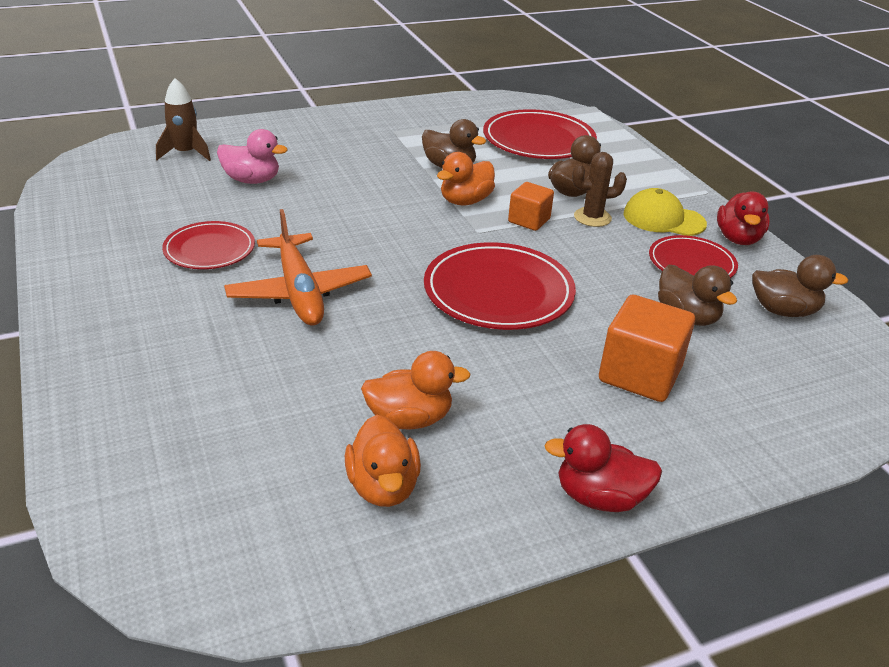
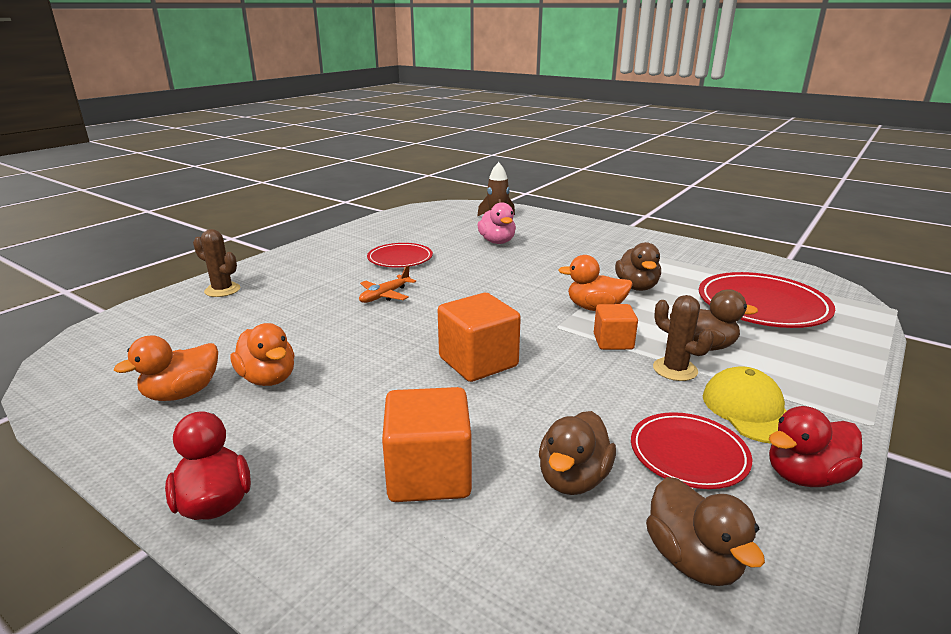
camera: 60 degrees right, 10 degrees down
(118, 402) = (222, 290): none -> brown cactus
(299, 291) = (385, 295): orange plane -> orange plane, size x0.55
(498, 292) = (478, 362): red plate -> orange cube

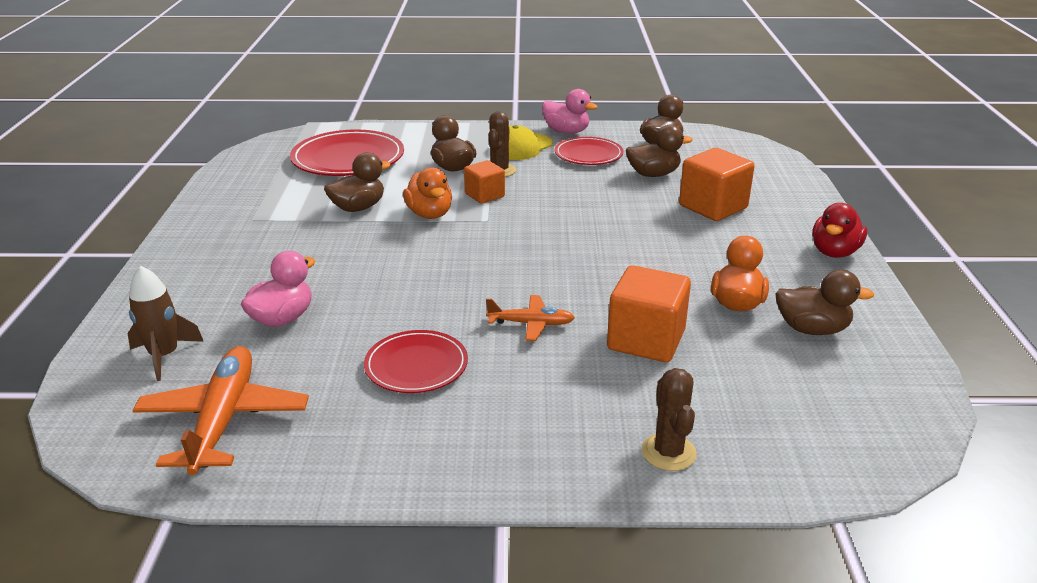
camera: 125 degrees left, 5 degrees up
(182, 393) = (812, 329): orange duck -> brown duck
(427, 221) = (223, 420): none -> orange plane
(478, 362) = (585, 232): orange cube -> orange cube (646, 340)
(805, 476) = (566, 132): red duck -> pink duck

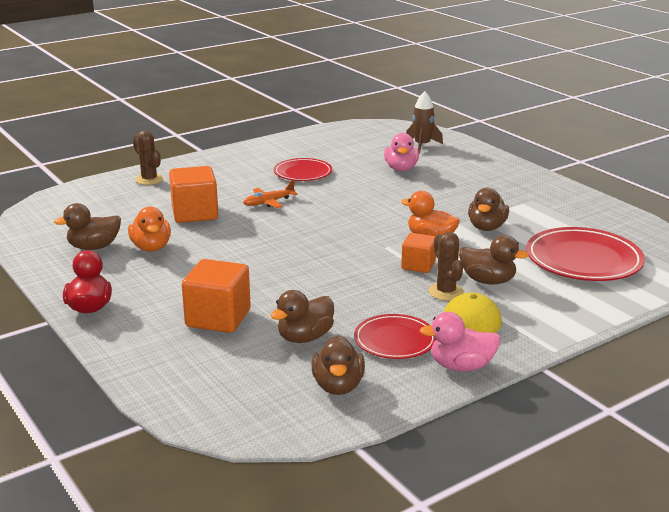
camera: 145 degrees right, 5 degrees down
(223, 420) = (353, 140): orange plane -> none

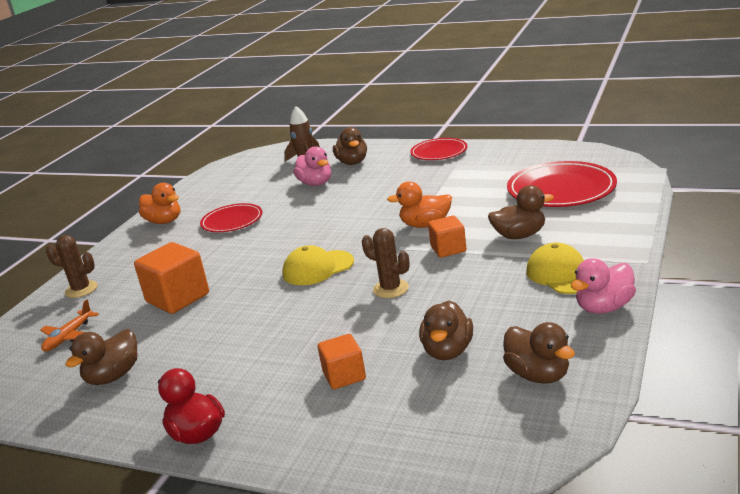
camera: 30 degrees left, 0 degrees up
(151, 247) = (178, 347): orange duck -> orange duck (164, 221)
(218, 318) = (344, 376): orange cube -> orange cube, size x0.61
(269, 202) = (237, 257): orange plane -> orange plane (69, 336)
(308, 235) = (318, 268): none -> yellow cap
(395, 340) = (523, 315): red plate -> red plate (439, 152)
(445, 292) = (502, 259): brown cactus -> brown cactus (390, 289)
(486, 227) = (455, 198): brown duck -> brown duck (352, 162)

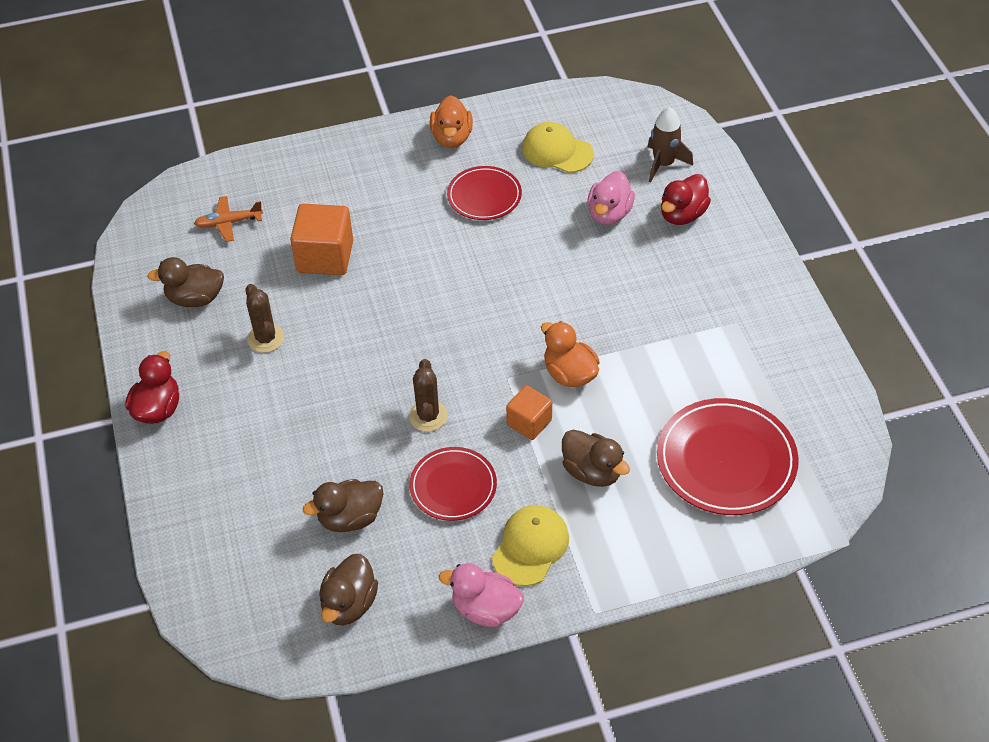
camera: 50 degrees right, 25 degrees up
(81, 289) = (299, 171): brown cactus -> brown cactus (266, 338)
(318, 268) = (433, 333): yellow cap -> yellow cap (557, 151)
(344, 376) = (277, 461): orange cube -> none
(352, 162) = (682, 215): brown duck -> red duck
(439, 152) = (760, 285): red plate -> red plate (453, 486)

